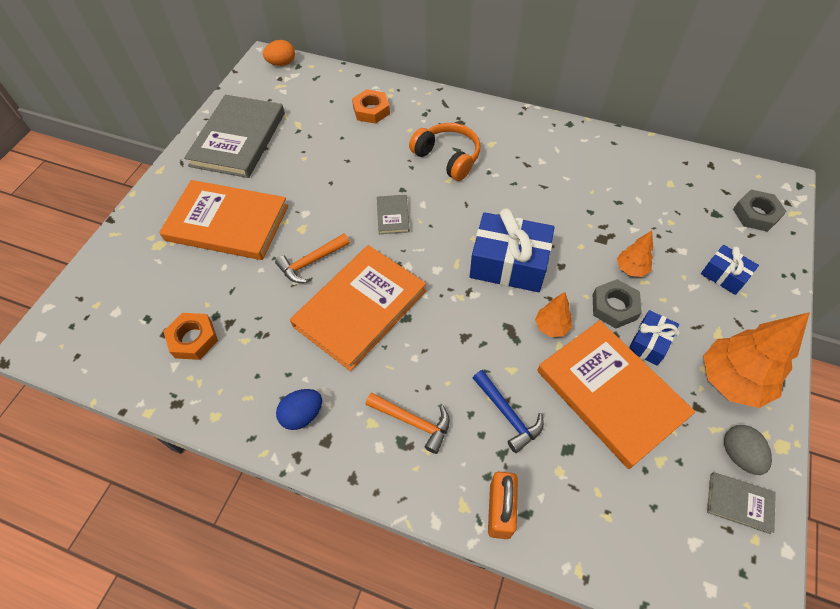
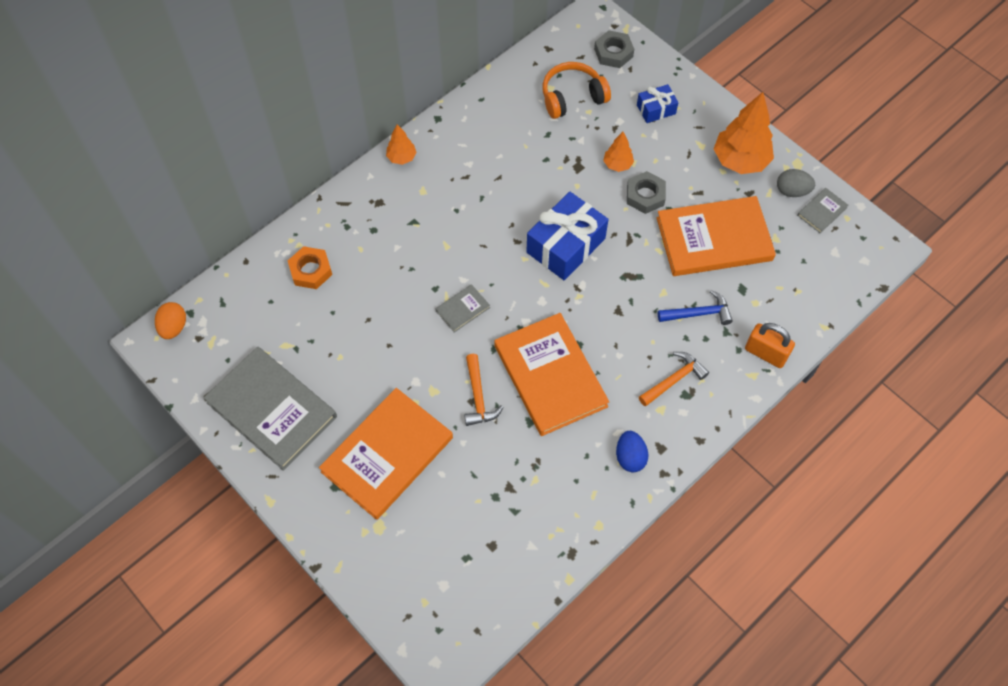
camera: 65 degrees left, 5 degrees up
(193, 339) = (511, 522): orange nut -> none
(393, 216) = (462, 309): grey book -> grey book turned 60 degrees counterclockwise
(447, 157) = (418, 234): orange headphones -> orange headphones (572, 97)
(551, 327) = (640, 247): orange tree -> orange tree (401, 158)
(649, 343) = (686, 191): blue gift -> none

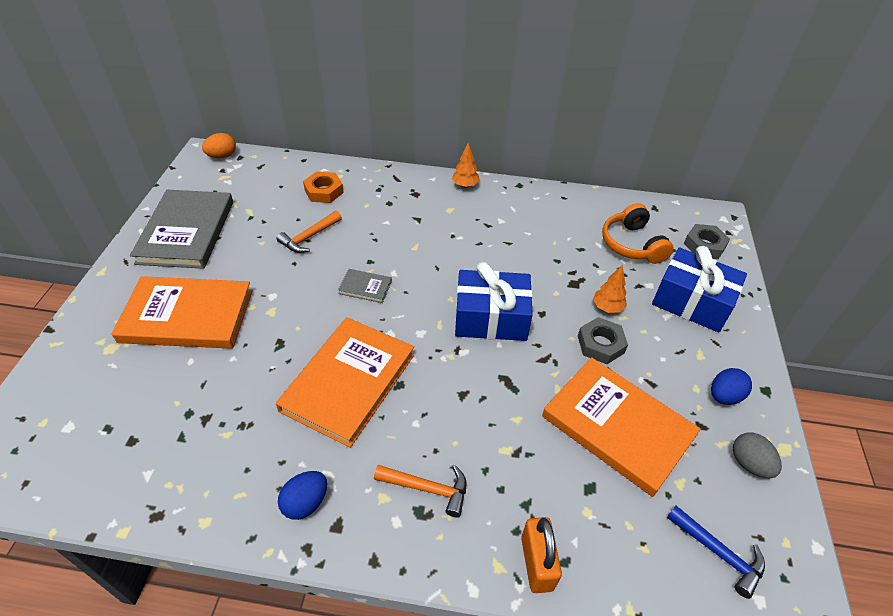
camera: 50 degrees right, 15 degrees down
(478, 396) = (287, 343): orange hammer -> orange hammer (309, 237)
(572, 97) = (632, 244): orange headphones -> orange headphones turned 135 degrees counterclockwise
(656, 109) = (692, 302): blue gift -> blue gift, size x1.89
(698, 313) = (522, 464): blue hammer -> blue hammer (718, 553)
(740, 161) = (724, 396): orange tree -> blue egg
(822, 211) = (762, 510): grey book -> none

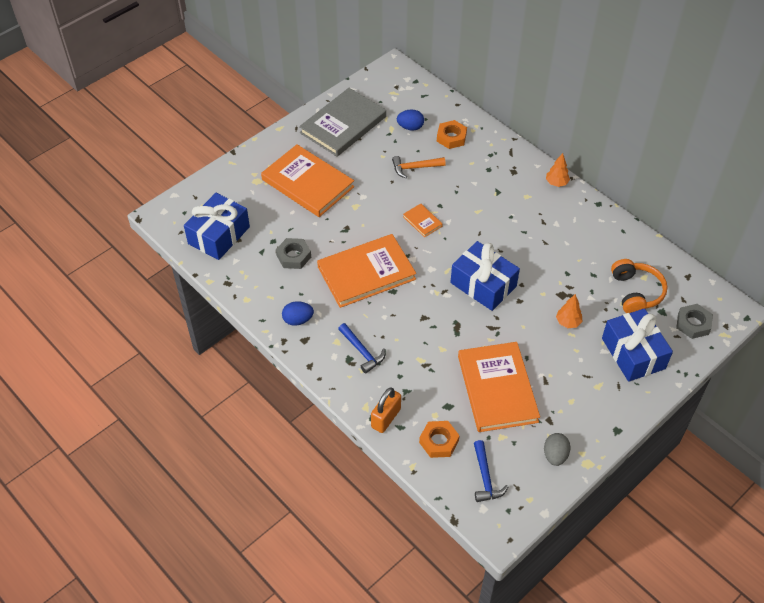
camera: 40 degrees right, 5 degrees up
(96, 452) = (219, 235): none -> blue gift
(222, 156) = (404, 74): orange egg -> none
(365, 287) = (422, 221): grey book -> orange book
(427, 489) = (362, 351): orange hammer -> blue hammer
(600, 344) = (537, 341): grey nut -> grey nut (293, 256)
(625, 545) = (439, 441): none -> orange nut
(632, 244) = (636, 292): orange headphones -> orange headphones turned 150 degrees clockwise
(724, 396) = (584, 416): blue egg -> blue egg (410, 127)

